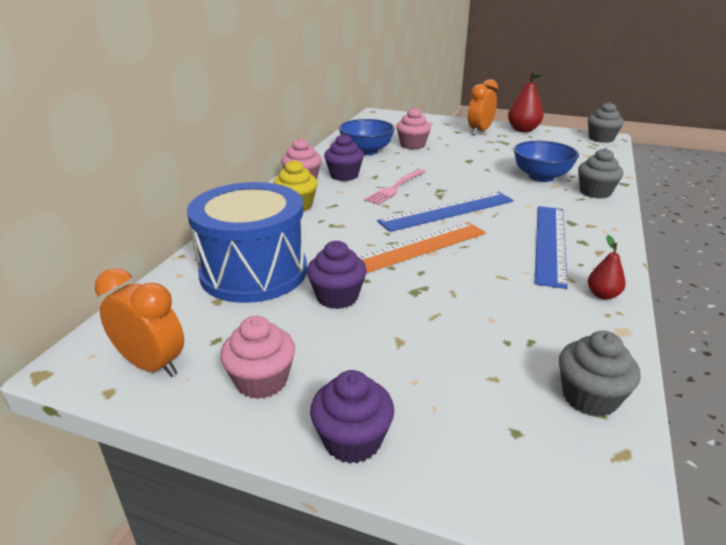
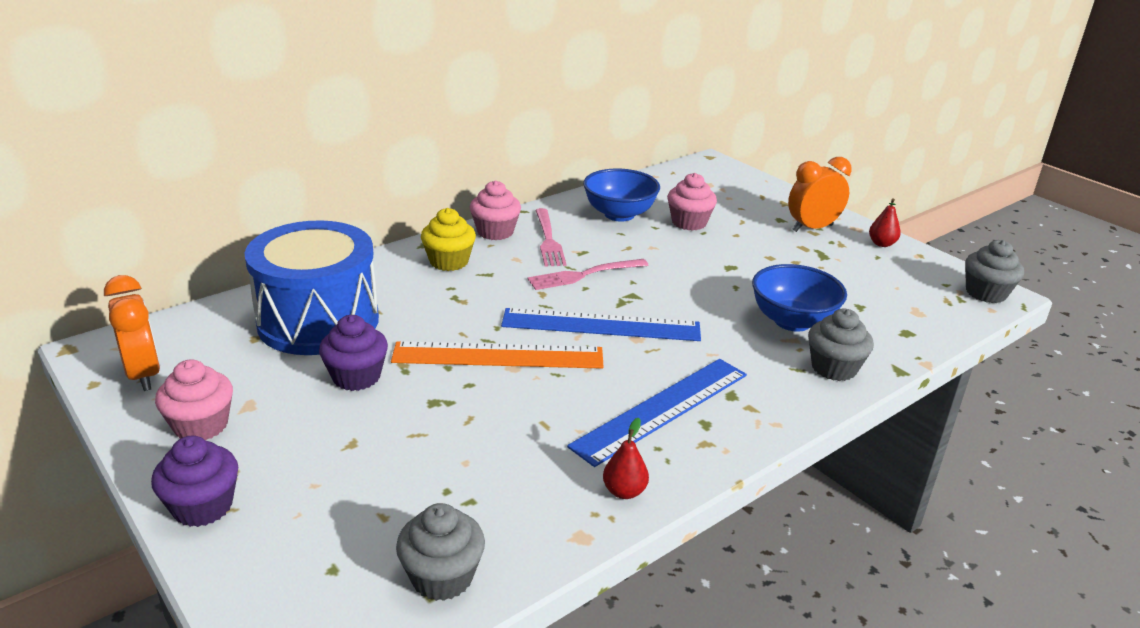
camera: 30 degrees right, 0 degrees up
(344, 175) = (548, 240): purple cupcake -> pink fork
(523, 130) = (881, 244): red pear -> red pear, size x0.56

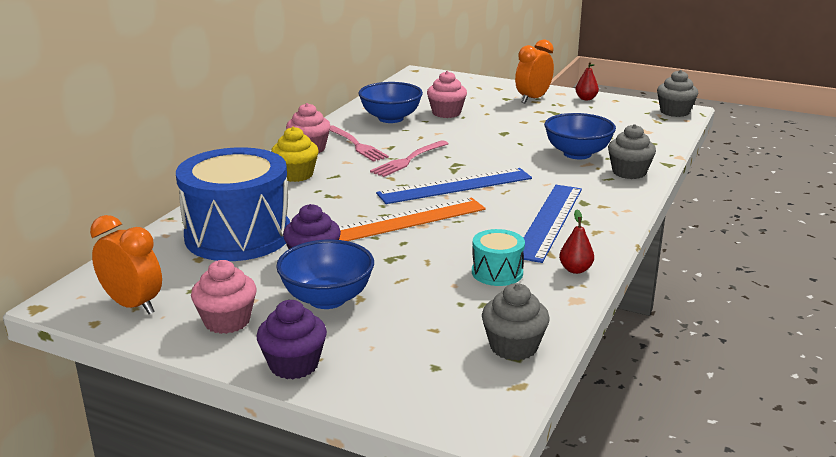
camera: 25 degrees left, 5 degrees down
(319, 432) = (327, 299): none -> blue bowl
(529, 462) = (497, 272): none -> turquoise drum

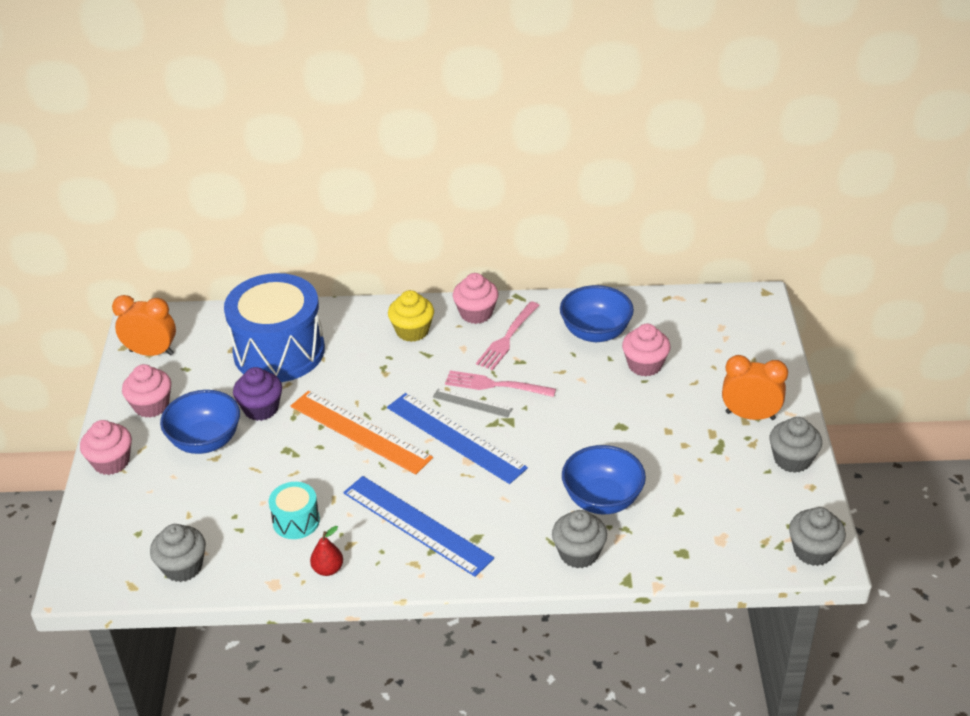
camera: 65 degrees right, 15 degrees up
(133, 305) = (151, 352): orange clock -> orange clock turned 90 degrees counterclockwise
(294, 365) = (111, 462): purple cupcake -> pink cupcake
(420, 172) = (472, 403): none -> grey ruler
(549, 221) = (416, 525): blue ruler -> blue ruler turned 45 degrees clockwise
(586, 99) = (792, 459): red pear -> grey cupcake

